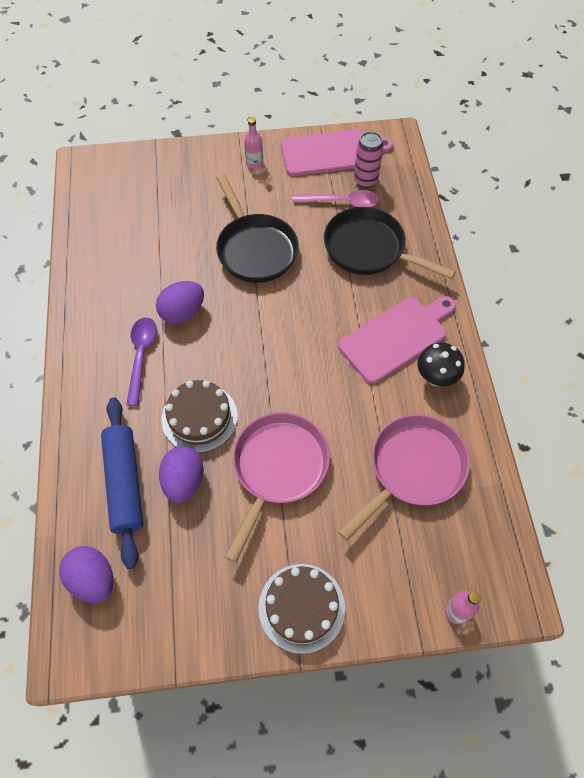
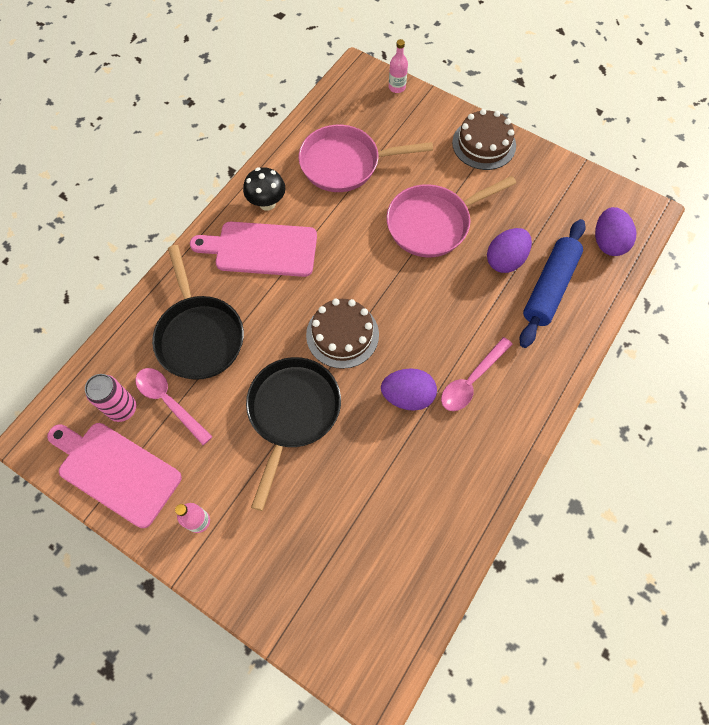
camera: 140 degrees left, 5 degrees up
(141, 356) = (471, 380): purple spoon -> pink spoon
(199, 417) = (461, 296): brown cake -> brown cake (342, 334)

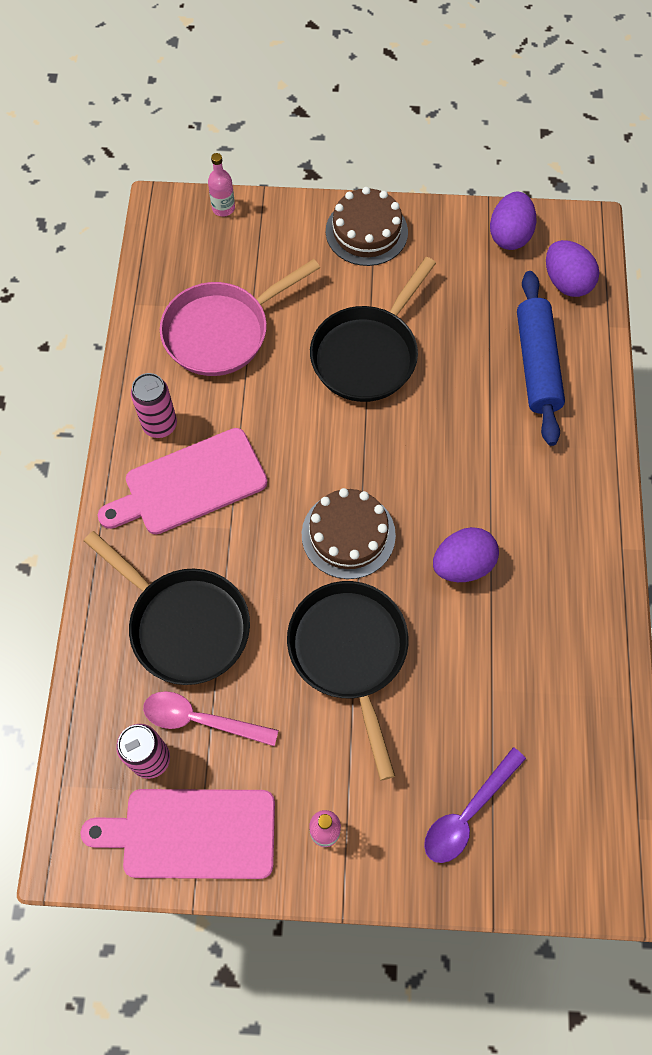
camera: 30 degrees left, 0 degrees up
(267, 203) = (160, 425): black mushroom -> pink can
(301, 567) = (467, 813): none -> purple spoon
(432, 223) = (368, 354): pink pan -> black pan
(471, 380) = (518, 510): pink spoon -> none
(505, 260) = (472, 357): purple egg -> purple egg (509, 235)

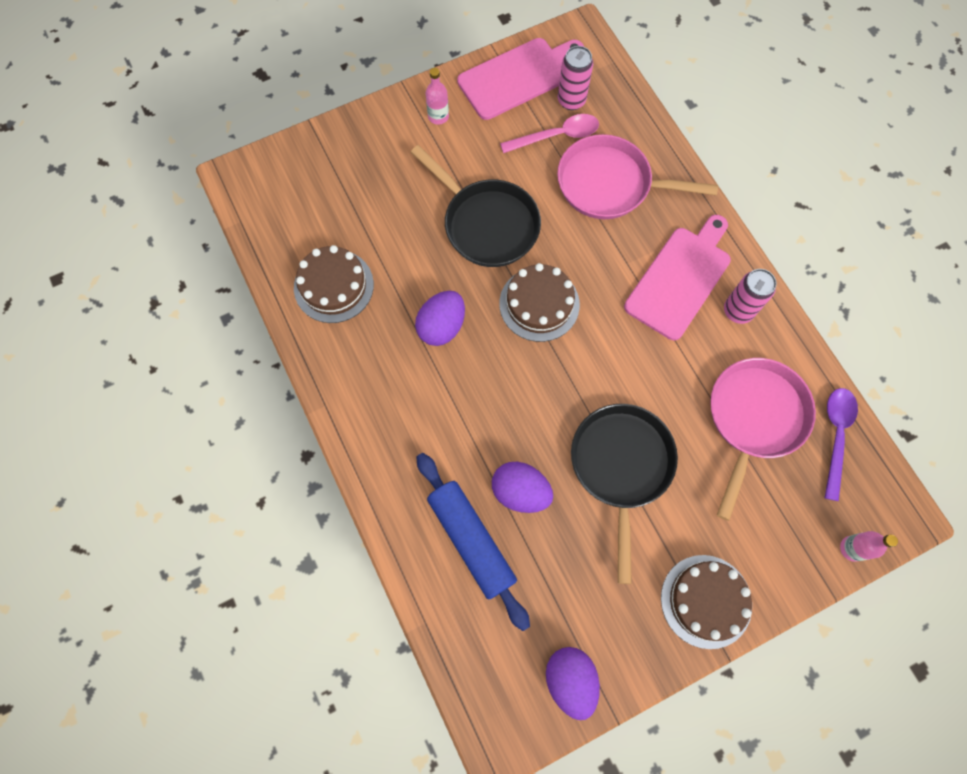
camera: 150 degrees right, 5 degrees up
(184, 624) = (610, 184): black pan -> pink pan
(467, 813) = (354, 169): purple spoon -> purple spoon (836, 436)
(558, 672) = (333, 286): none -> brown cake
(566, 282) = (488, 652): purple egg -> purple egg (520, 492)

